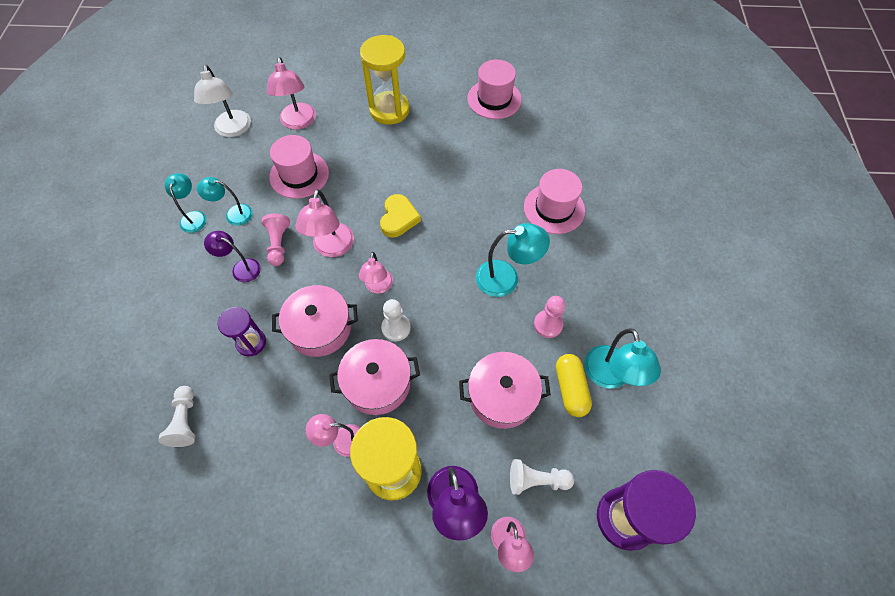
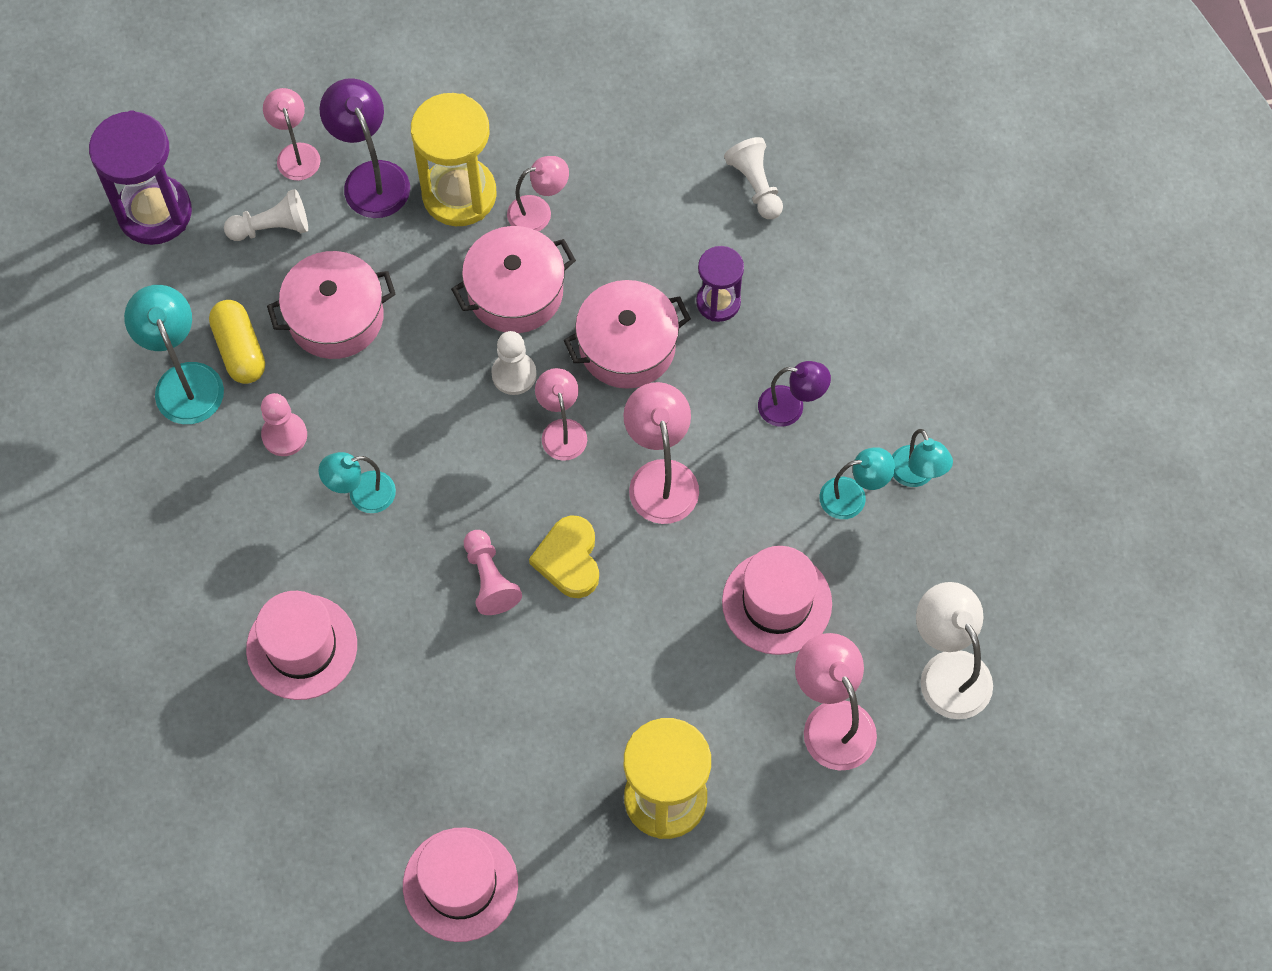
camera: 165 degrees right, 5 degrees up
(278, 244) = (751, 462): pink pawn -> pink pawn (489, 579)
(506, 278) = (362, 495): turquoise lamp -> turquoise lamp, size x0.66

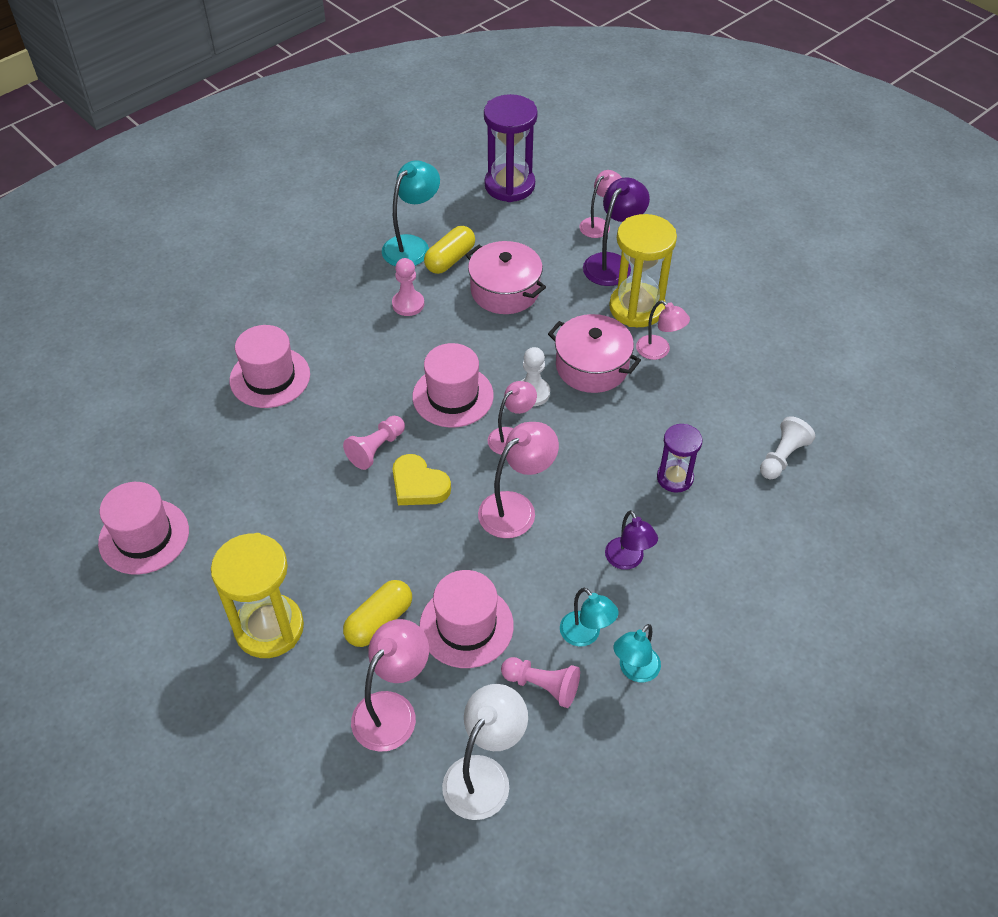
camera: 60 degrees right, 15 degrees down
(272, 227) = (541, 236): white pawn -> none
(362, 495) = (393, 358): turquoise lamp -> none
(464, 460) = (453, 396): none -> pink hat
(569, 559) = (418, 485): yellow heart -> yellow heart turned 105 degrees counterclockwise
(627, 346) = (600, 443): pink pot -> none
(721, 684) = (379, 621): none -> yellow capsule
(885, 567) = (542, 686): none -> pink pawn

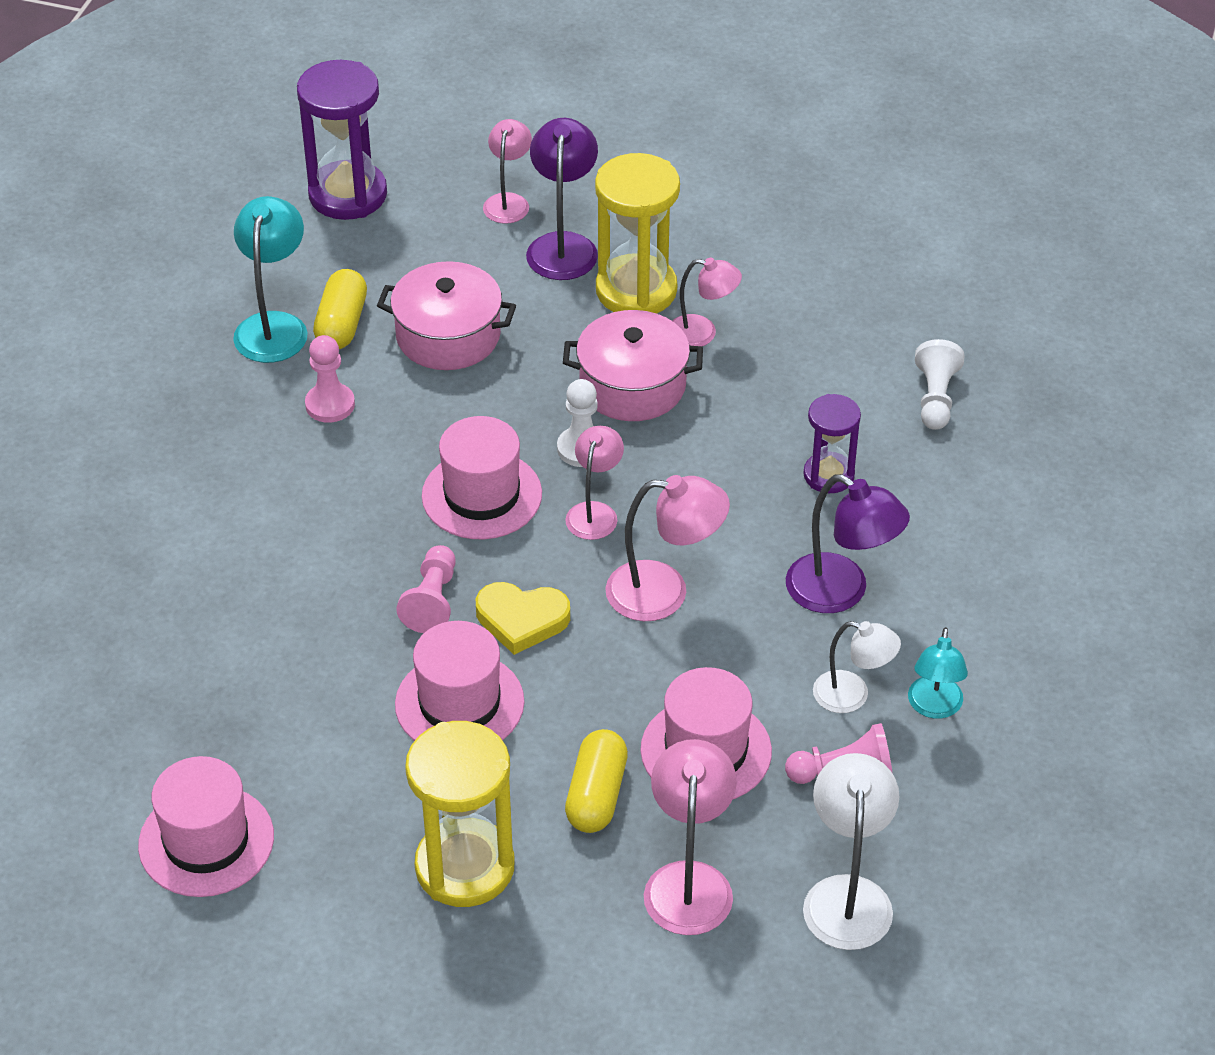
camera: 30 degrees left, 5 degrees down
(270, 377) = (213, 575): pink hat -> pink hat (459, 703)
(516, 508) = (664, 592): pink lamp -> pink lamp turned 75 degrees clockwise
(586, 635) = (852, 695): turquoise lamp -> white lamp
(628, 560) = (841, 592): purple lamp -> purple lamp, size x1.52

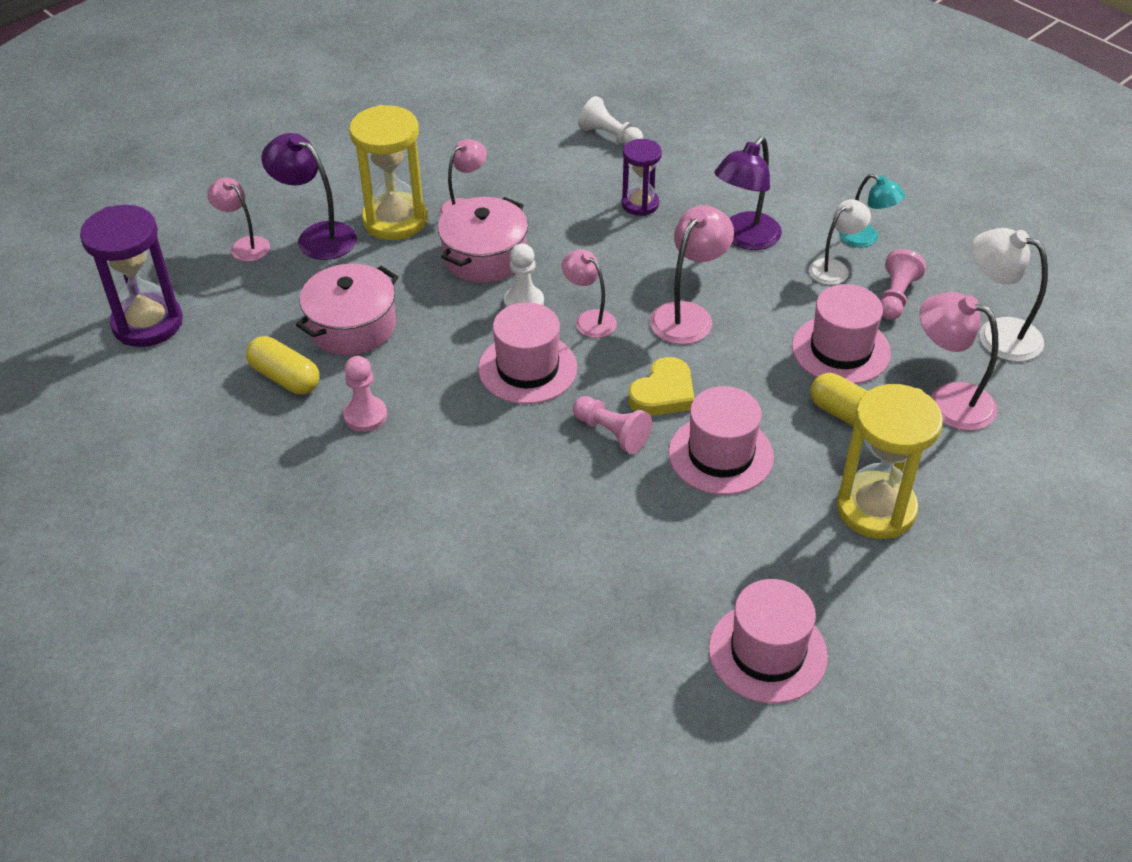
camera: 60 degrees left, 0 degrees up
(274, 326) = (250, 416): turquoise lamp -> none
(841, 592) = (744, 238): purple lamp -> purple lamp turned 150 degrees clockwise

